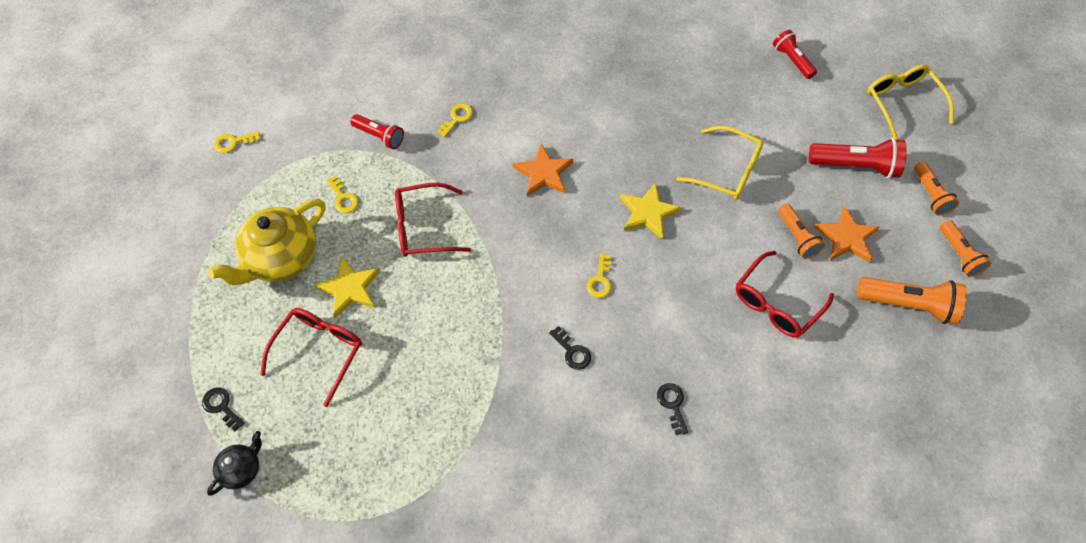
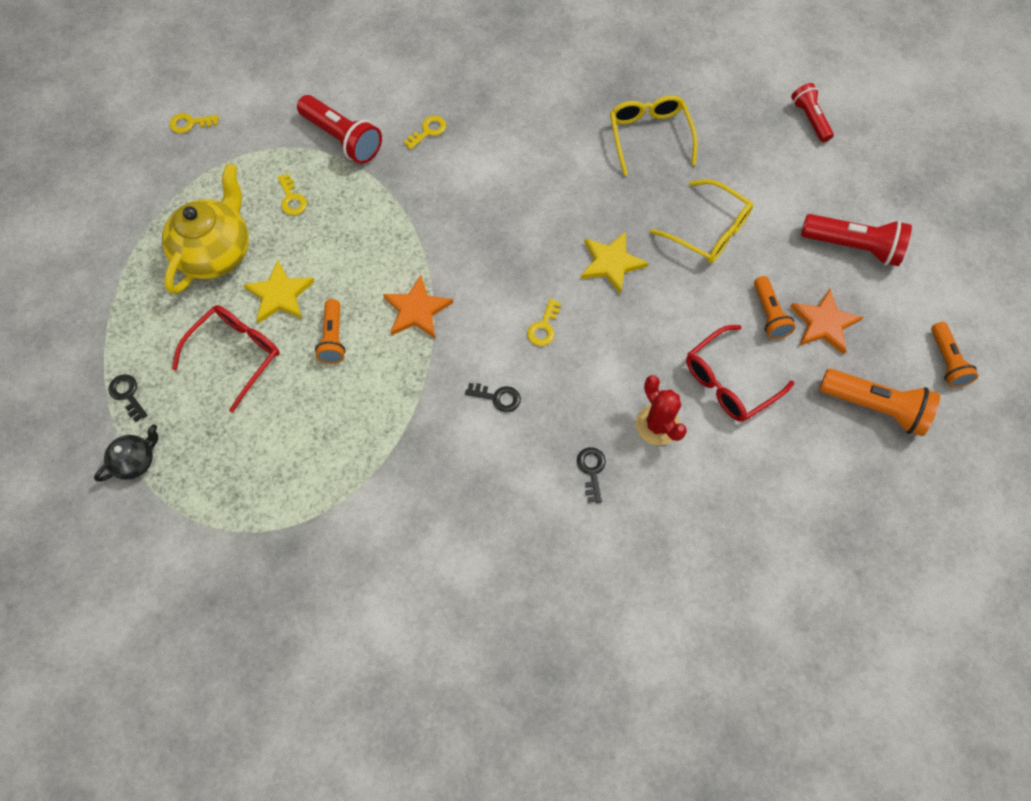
camera: 10 degrees right, 5 degrees up
(281, 258) = (216, 252): yellow teapot -> yellow teapot turned 150 degrees clockwise
(379, 136) = (342, 139): red flashlight -> red flashlight, size x1.58
(423, 227) = (368, 242): red glasses -> none
(543, 173) = (508, 203): orange star -> orange star (417, 310)
(572, 351) = (497, 397): black key -> black key turned 45 degrees counterclockwise
(722, 352) = (657, 425): none -> red cactus
(902, 103) = (923, 184): yellow glasses -> yellow glasses (649, 136)
(930, 194) = (930, 290): orange flashlight -> orange flashlight (333, 338)

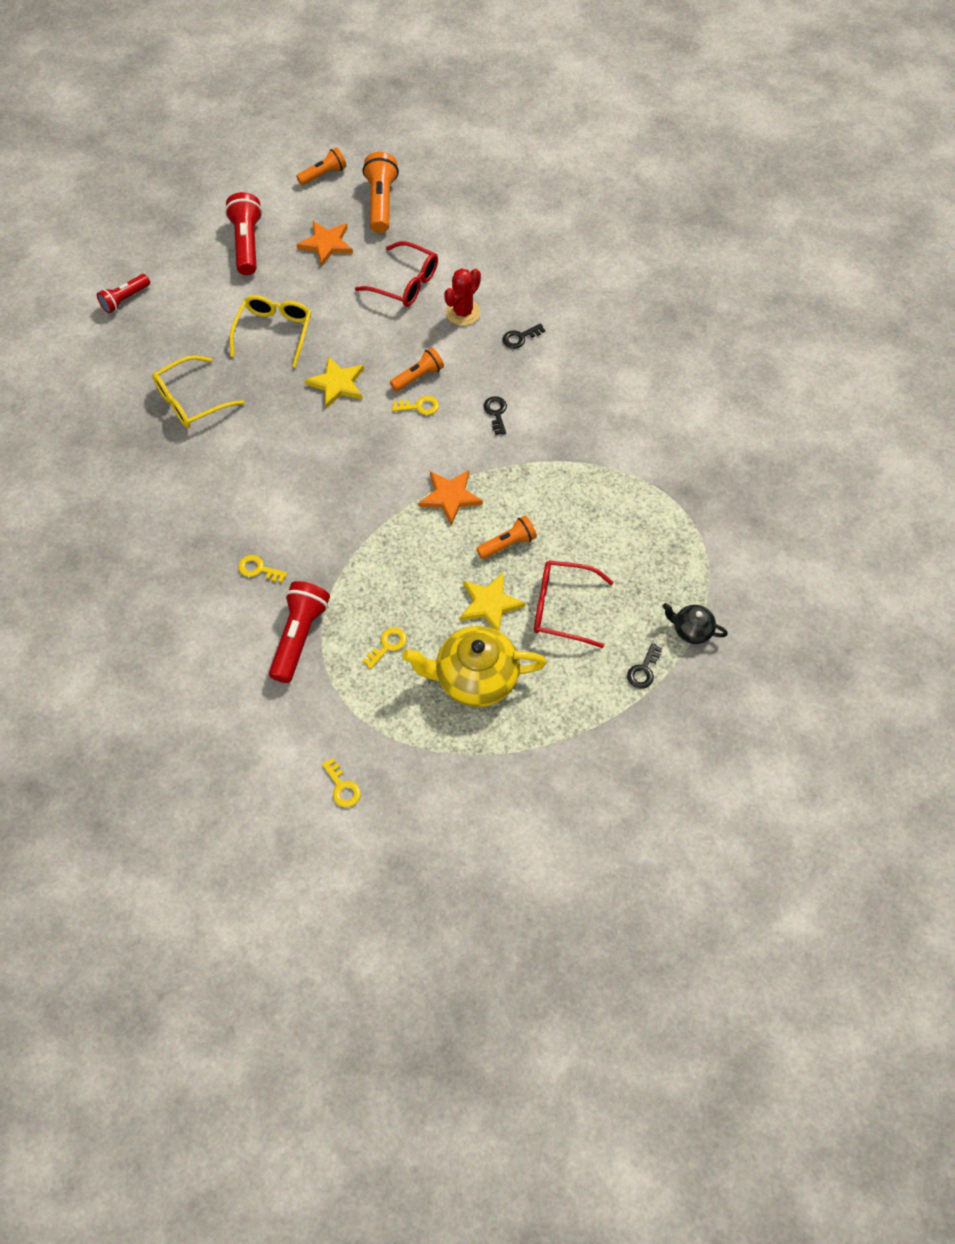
camera: 115 degrees left, 5 degrees down
(769, 314) = (334, 276): orange flashlight -> orange flashlight (418, 377)

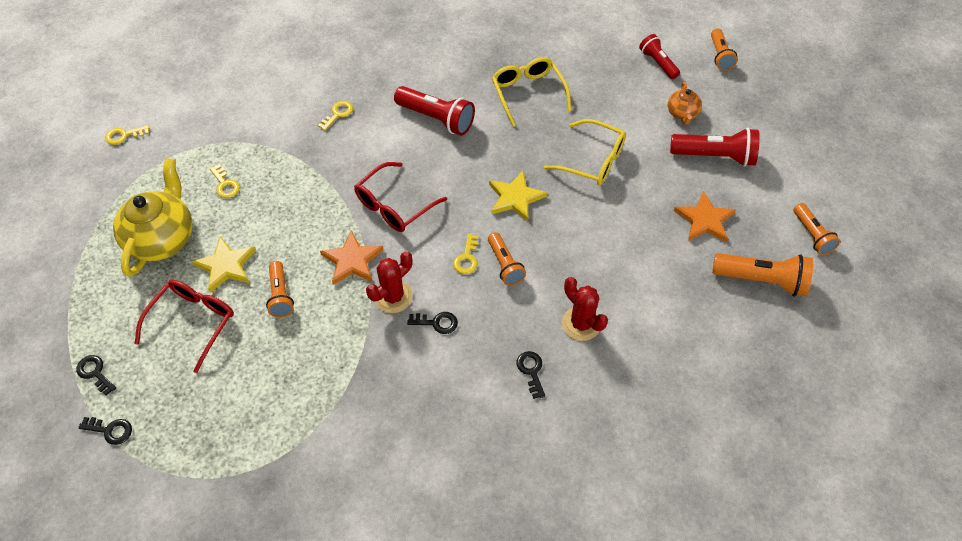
camera: 105 degrees right, 5 degrees down
(105, 252) = (720, 56): none -> orange flashlight
(195, 273) = (682, 113): none -> orange teapot
(299, 637) = (263, 130): red flashlight -> red flashlight (436, 118)
(405, 283) = (635, 279): red glasses -> red glasses (394, 205)
(480, 453) = (393, 297): none -> red cactus
(691, 630) = (110, 430): black teapot -> black key

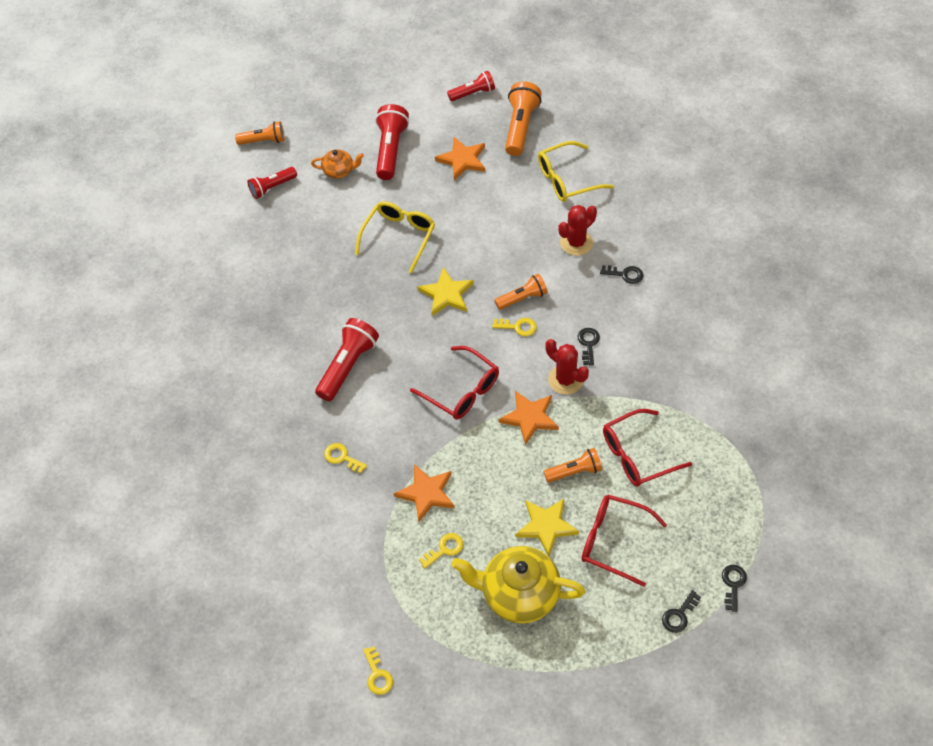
camera: 90 degrees left, 0 degrees up
(286, 173) = (426, 493): none -> orange star
(286, 356) = (637, 455): none -> red glasses
(528, 93) = (312, 290): yellow glasses -> yellow glasses (567, 179)
(531, 371) = (625, 274): black key -> black key turned 150 degrees counterclockwise
(812, 235) = (473, 93): orange flashlight -> red flashlight

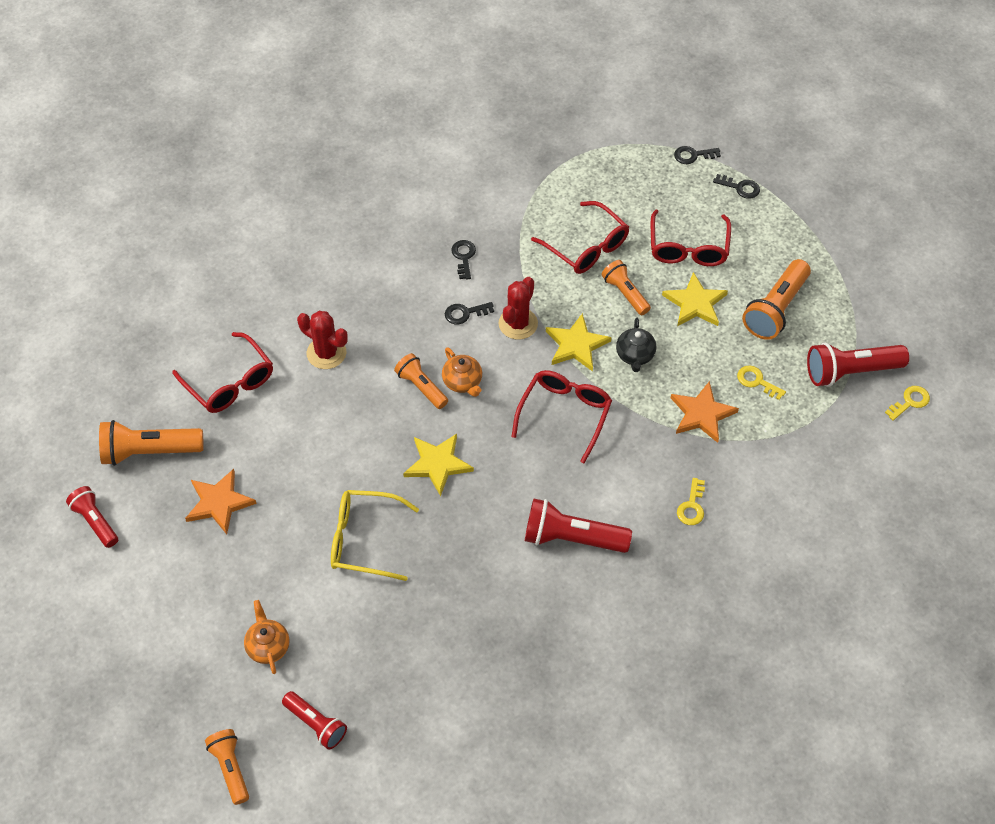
camera: 110 degrees left, 0 degrees up
(390, 150) = (218, 593): red flashlight -> red flashlight (851, 372)
(504, 459) = (635, 355): none -> black teapot
(518, 327) = (462, 382): yellow key -> orange teapot
(519, 594) = (776, 309): yellow teapot -> orange flashlight
(529, 417) = (576, 345): orange star -> yellow star
(567, 179) = (230, 382): yellow glasses -> red glasses
(625, 274) = (360, 299): black key -> black key (464, 257)

